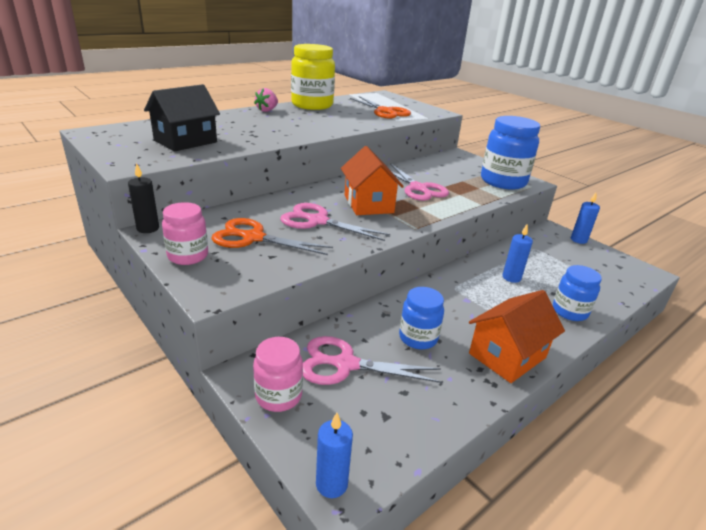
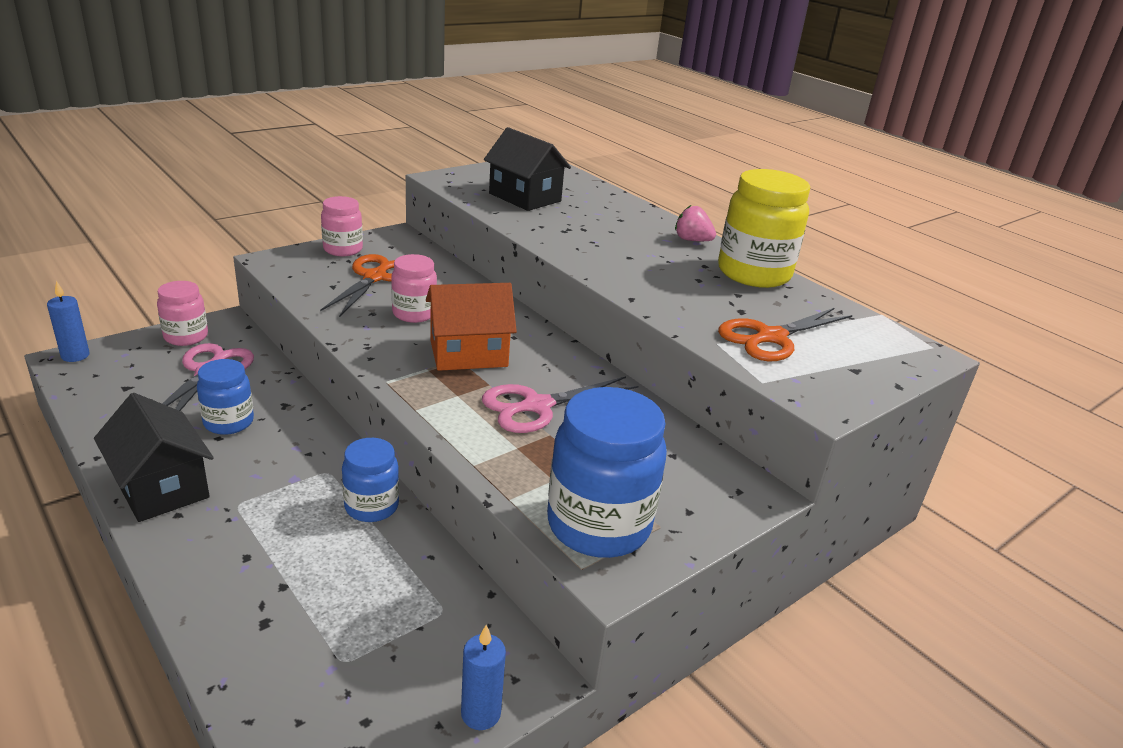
camera: 90 degrees right, 0 degrees up
(148, 228) = (403, 232): black candle -> none
(317, 221) = (414, 314): pink scissors -> pink jar
(507, 355) = (161, 487): orange house -> black house
(511, 277) = (341, 543): blue candle -> none
(569, 311) = (224, 588): blue jar -> blue jar (371, 506)

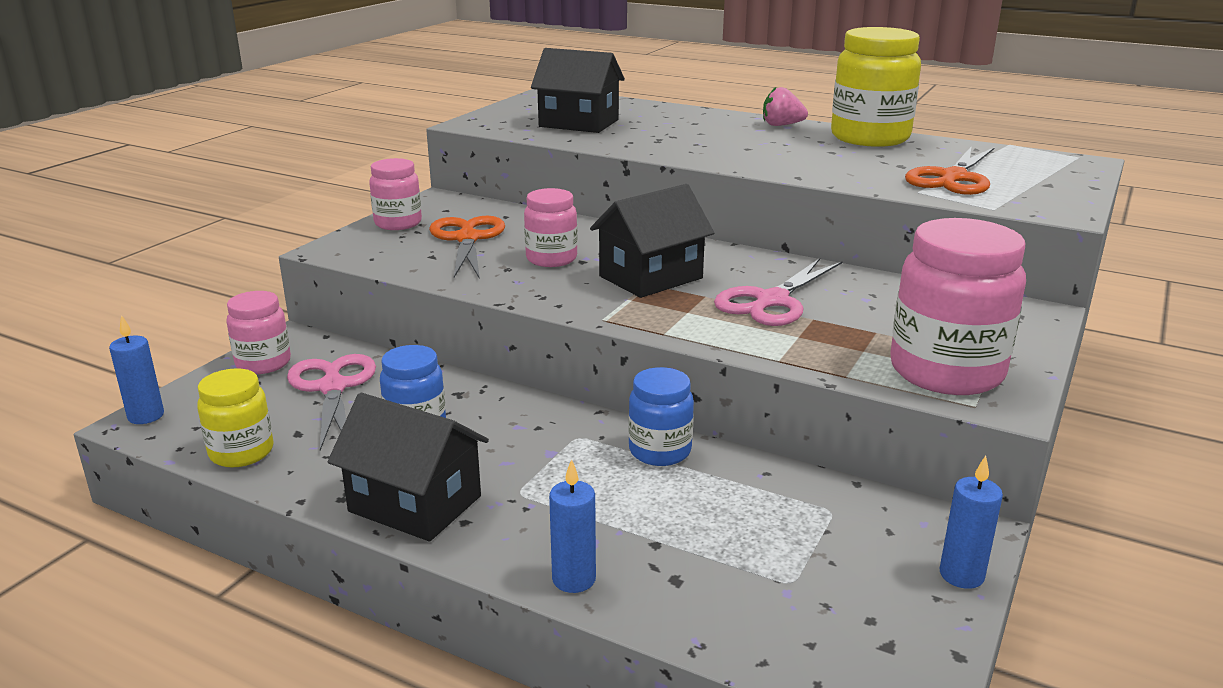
camera: 20 degrees left, 5 degrees down
(100, 405) = (241, 452): none -> yellow jar
(196, 592) = (574, 579): none -> blue candle
(468, 353) = (650, 277): orange house -> black house
(598, 525) = (946, 372): blue jar -> pink jar

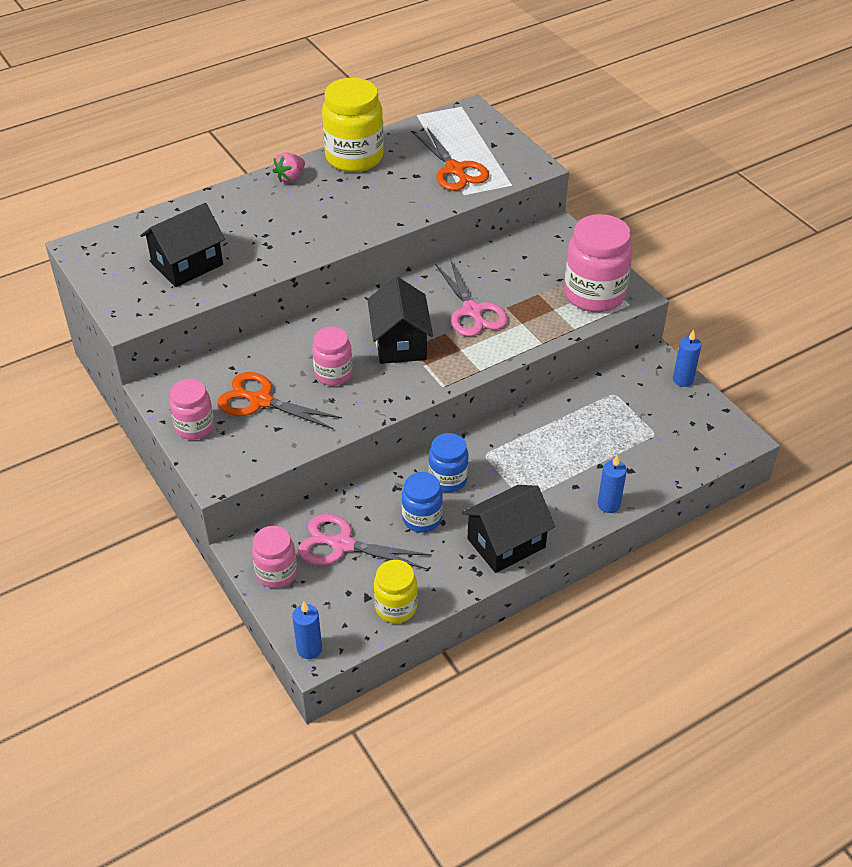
camera: 60 degrees left, 20 degrees up
(660, 451) = (522, 428): blue jar -> blue jar (448, 479)

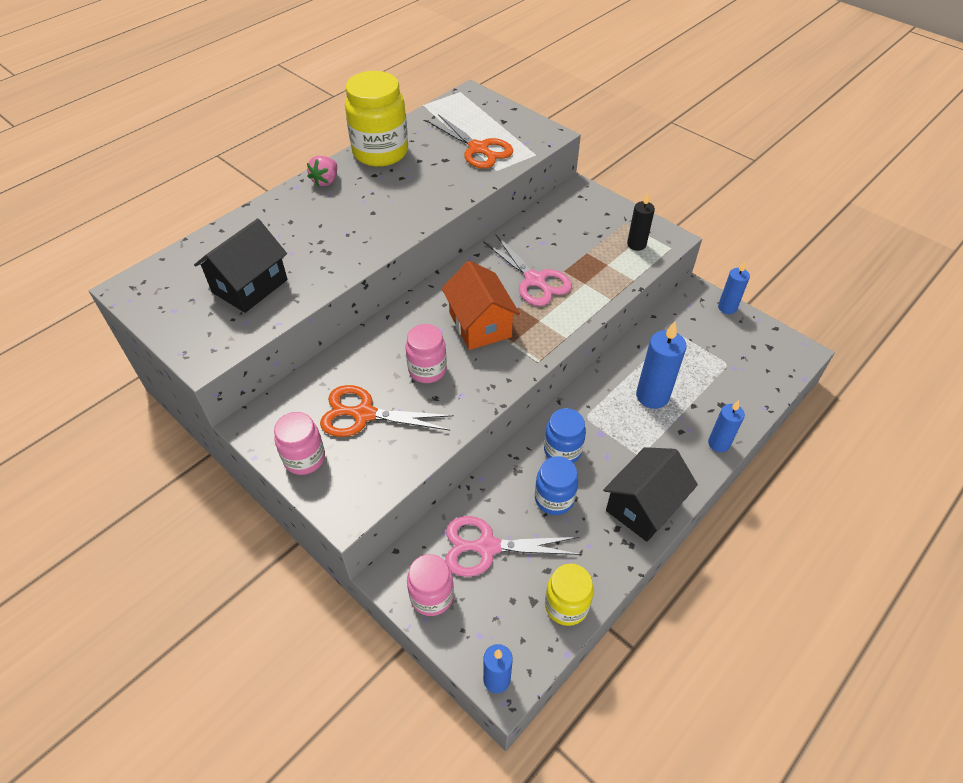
camera: 15 degrees left, 5 degrees up
(400, 343) = (480, 325): black house -> orange house
(561, 448) = (652, 396): none -> blue candle
(594, 295) = (636, 244): pink jar -> black candle

